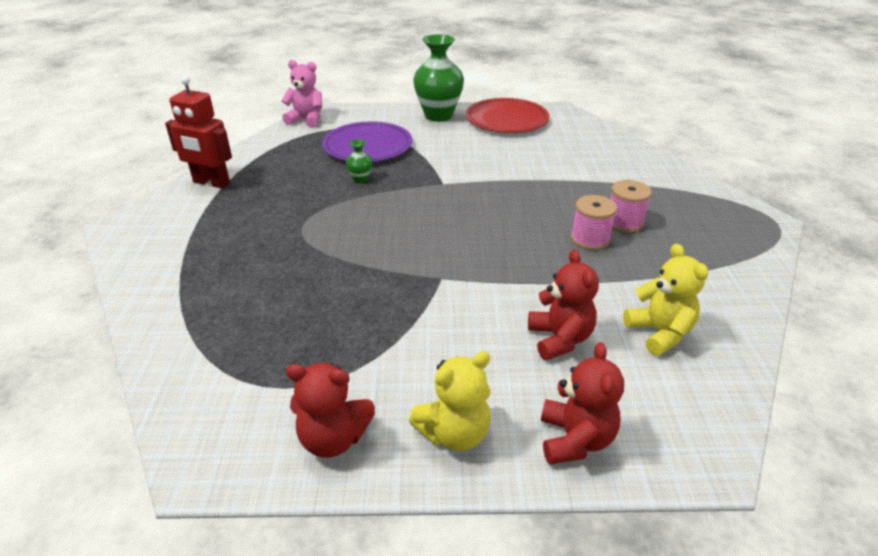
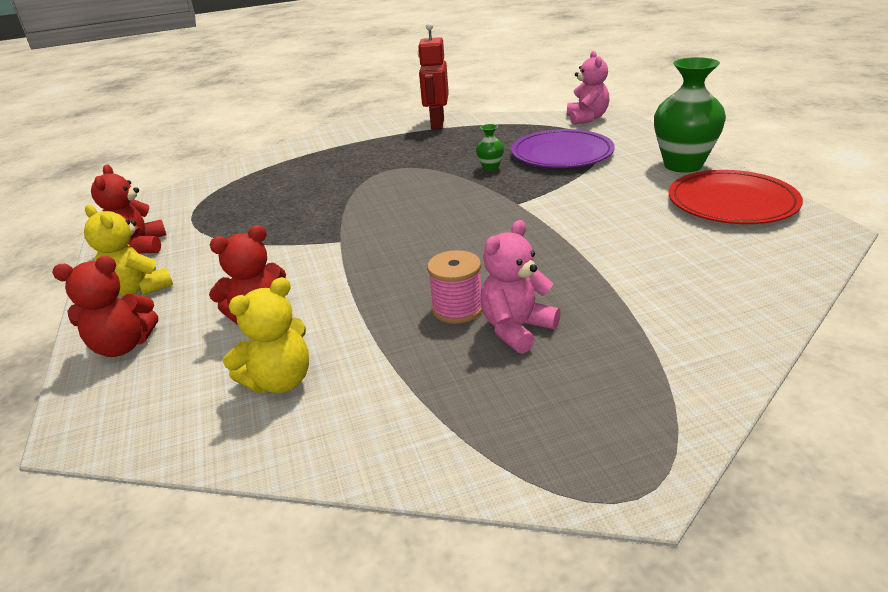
camera: 75 degrees right, 5 degrees down
(624, 222) = (516, 329): pink spool -> pink teddy bear

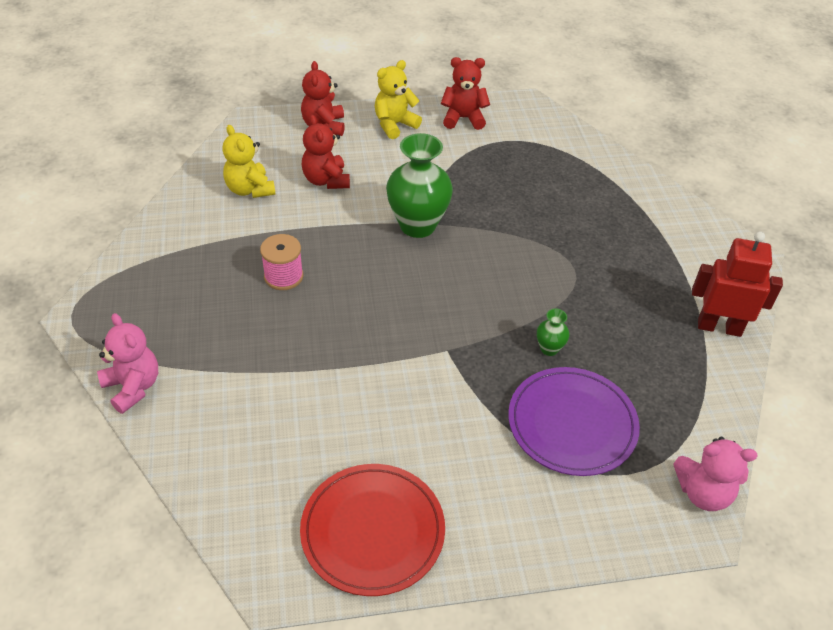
camera: 95 degrees right, 15 degrees up
(516, 329) = (241, 302): pink teddy bear -> pink teddy bear (133, 387)
(683, 165) = (492, 532): green vase -> green vase (417, 225)

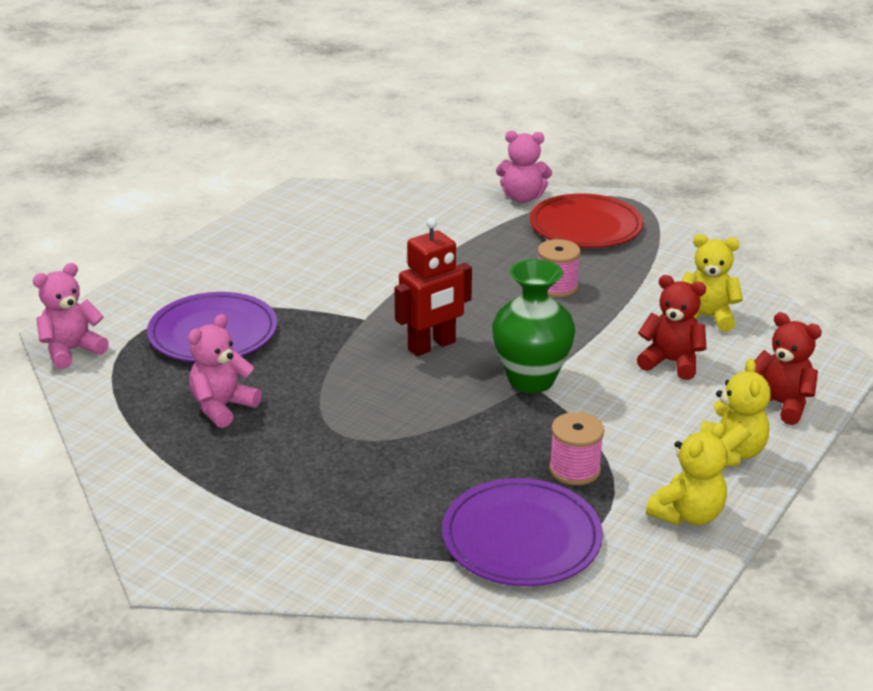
camera: 135 degrees right, 15 degrees down
(372, 531) = (279, 227): red plate -> red plate (585, 226)
(463, 118) = (687, 514): red teddy bear -> yellow teddy bear
(479, 167) = (574, 469): none -> pink spool
(549, 349) = (287, 364): green vase -> none
(553, 158) = (521, 538): none -> purple plate
(629, 343) = (222, 407): none -> pink teddy bear
(719, 327) = (148, 471): red robot -> red robot (432, 346)

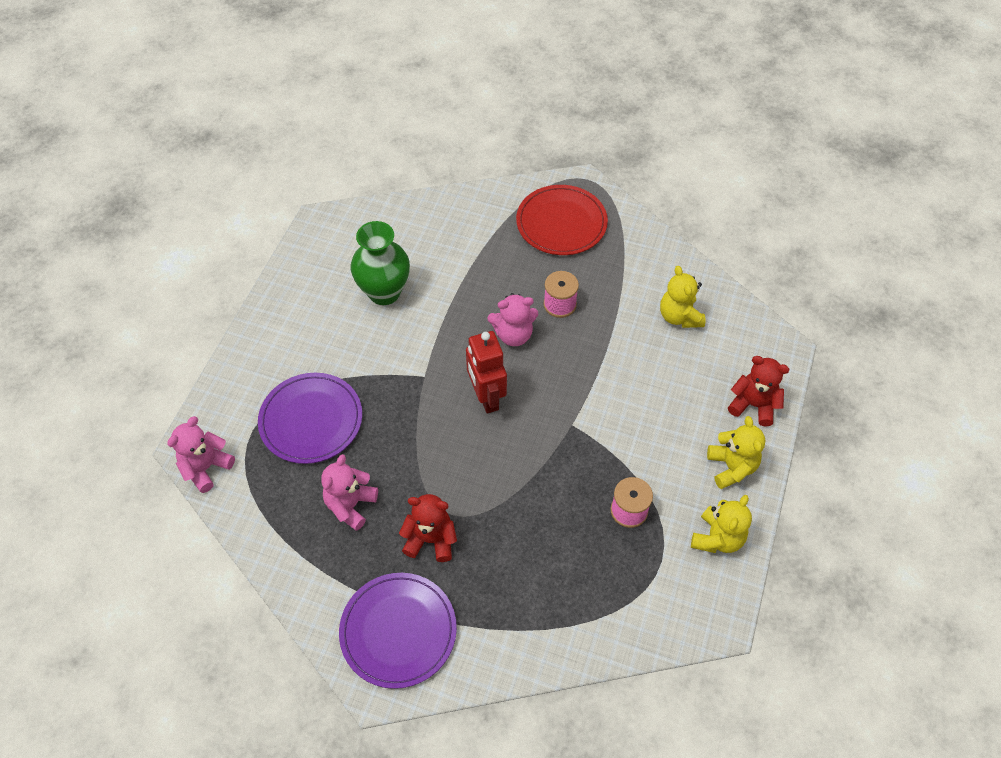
camera: 15 degrees left, 25 degrees up
(432, 346) = (486, 397): red robot -> red robot turned 120 degrees clockwise
(521, 538) = (612, 590): purple plate -> purple plate (398, 631)
(522, 198) = (501, 195): pink teddy bear -> pink teddy bear (513, 334)
(531, 380) = (571, 419): green vase -> green vase (384, 292)
(671, 362) = (666, 375): red teddy bear -> red teddy bear (431, 539)
(706, 317) = (679, 316): yellow teddy bear -> yellow teddy bear turned 105 degrees counterclockwise

